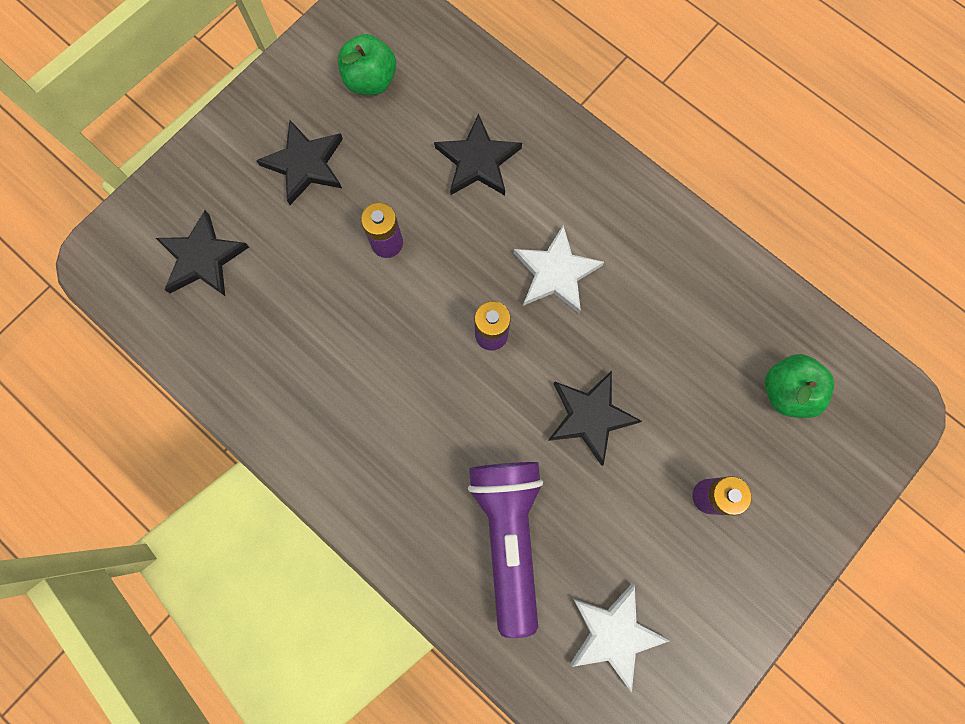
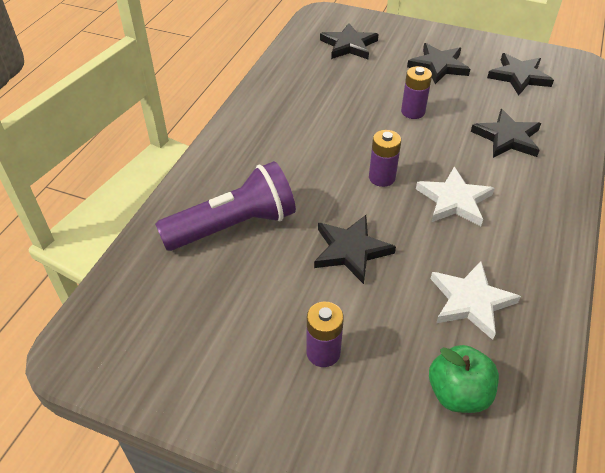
camera: 70 degrees right, 30 degrees down
(370, 81) = (519, 76): green apple -> black star
(613, 634) = (176, 312): white star -> white star (471, 301)

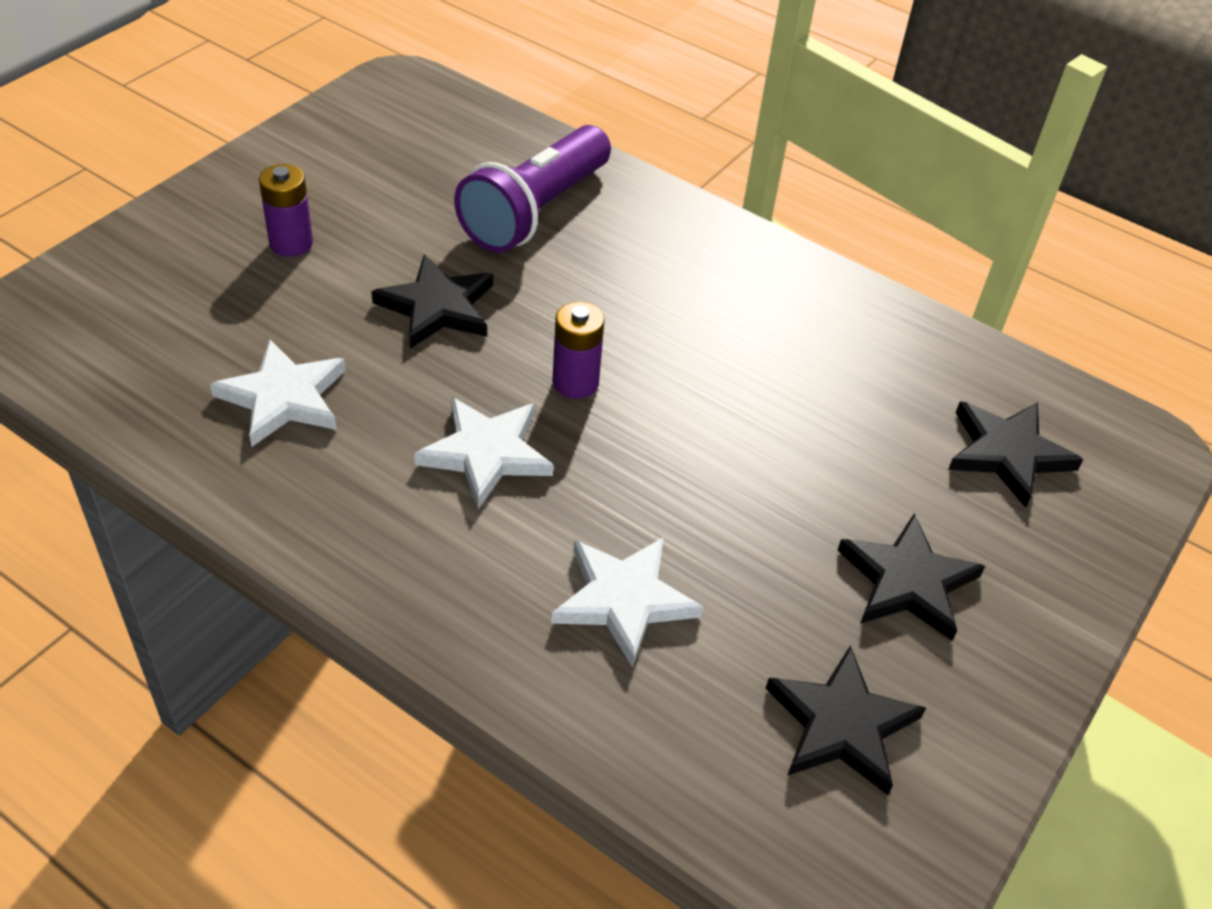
camera: 100 degrees right, 0 degrees up
(233, 226) = (535, 211): purple flashlight -> purple flashlight turned 45 degrees clockwise
(413, 112) = (746, 481): purple battery -> none
(458, 393) = (164, 336): green apple -> none
(507, 138) = (624, 600): black star -> white star

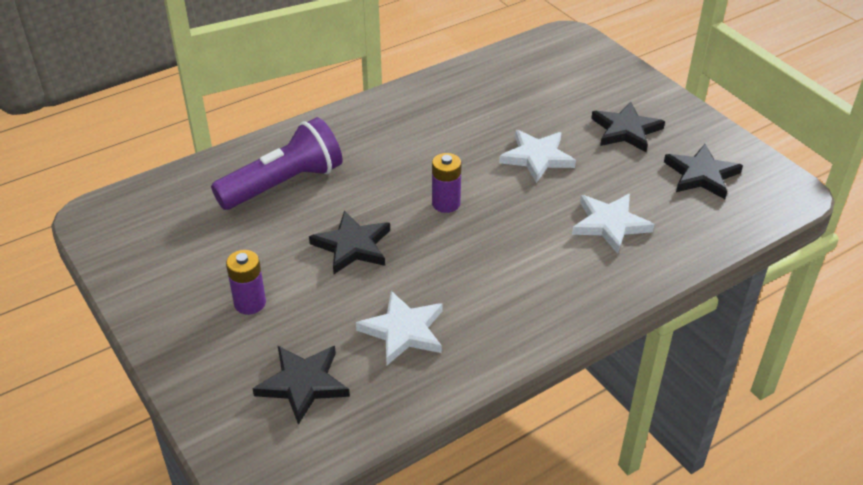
camera: 65 degrees left, 5 degrees down
(486, 453) = (488, 251): white star -> white star (537, 157)
(535, 211) = (283, 184): purple flashlight -> purple flashlight turned 90 degrees counterclockwise
(1007, 453) = (557, 75): black star -> black star (303, 384)

